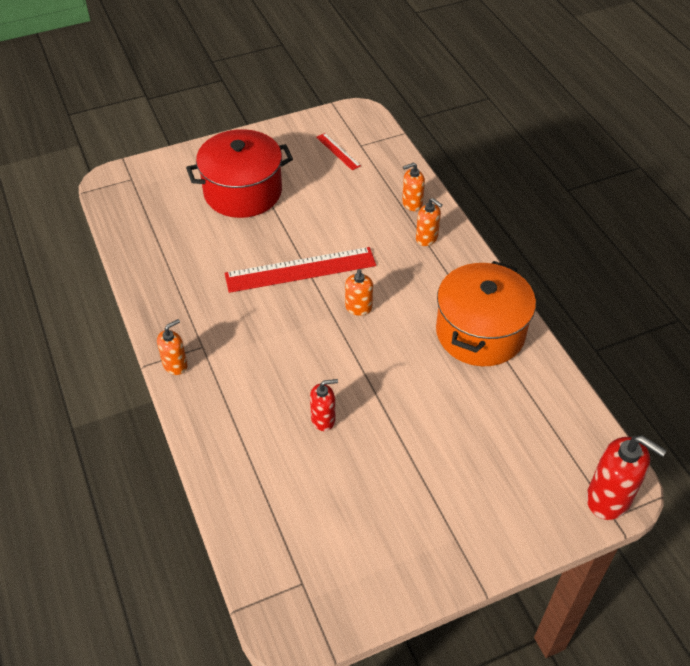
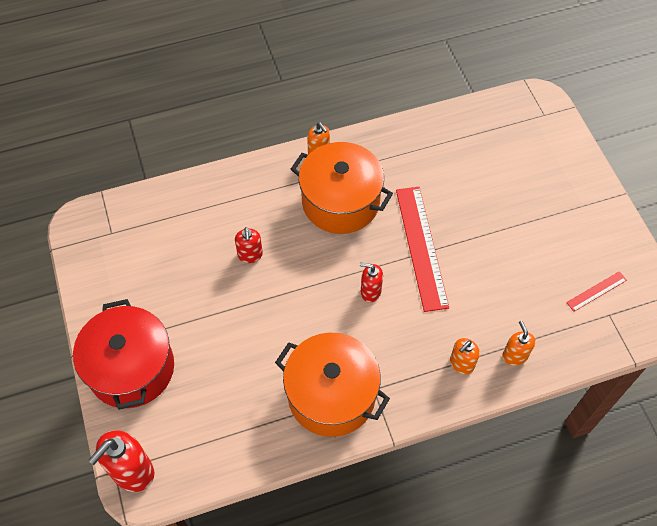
camera: 95 degrees right, 10 degrees up
(243, 192) = (528, 203): red pot -> red pot (131, 368)
(245, 340) = (340, 202): none -> orange pot
(358, 308) = (370, 292): orange soap dispenser -> red soap dispenser

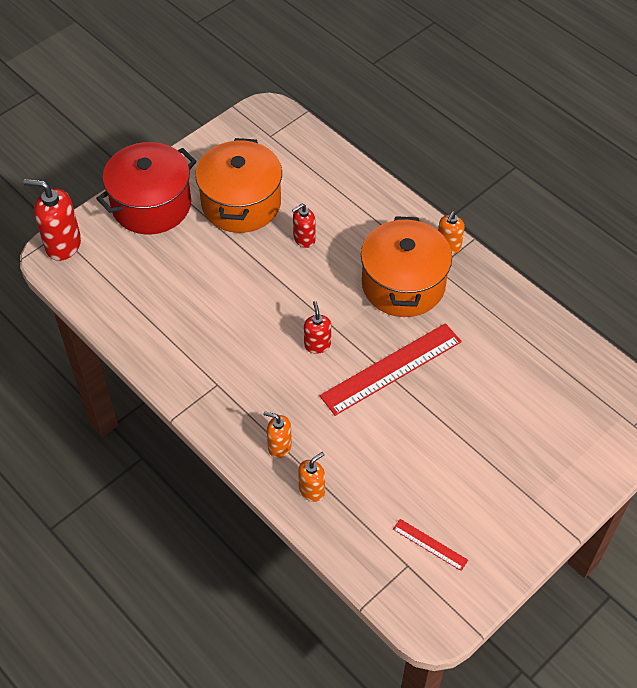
camera: 65 degrees right, 5 degrees down
(331, 395) = (195, 354): orange pot -> orange pot (241, 203)

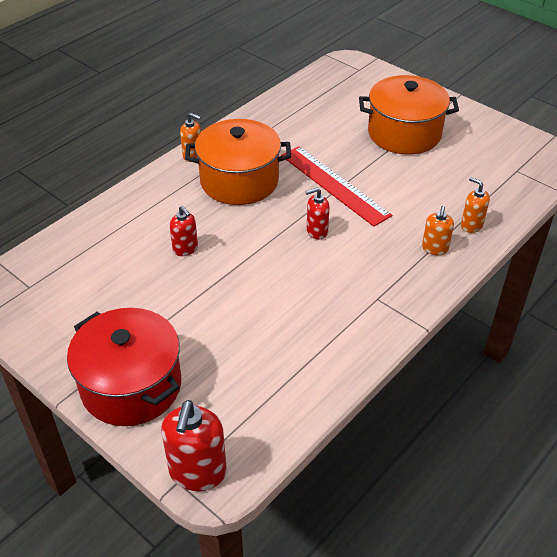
camera: 95 degrees left, 10 degrees down
(241, 203) = (133, 302): orange pot -> orange pot (404, 133)
(430, 544) = (494, 160): red ruler -> none

